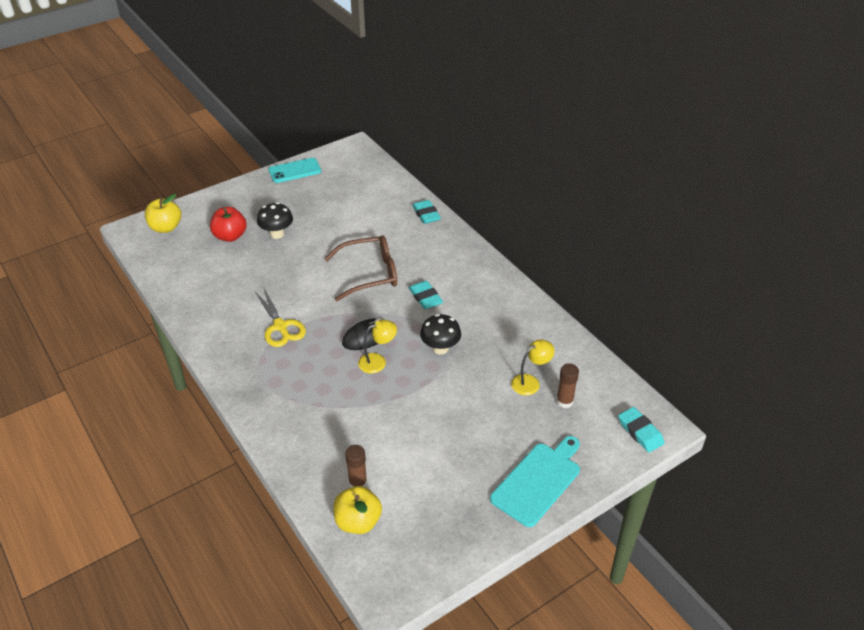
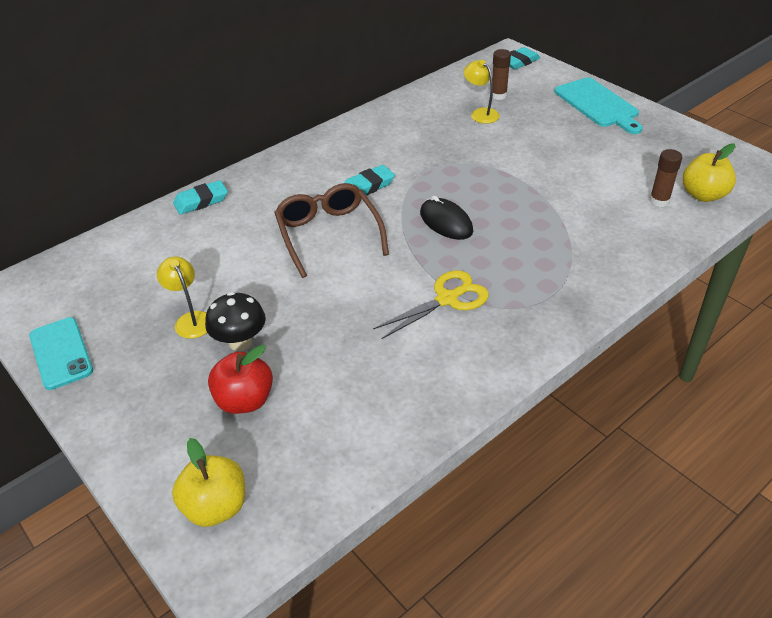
camera: 95 degrees left, 0 degrees up
(378, 361) = (484, 209): yellow lamp -> yellow lamp (191, 319)
(440, 348) = (450, 168): black mushroom -> none
(538, 481) = (598, 104): turquoise cutting board -> turquoise cutting board turned 150 degrees counterclockwise

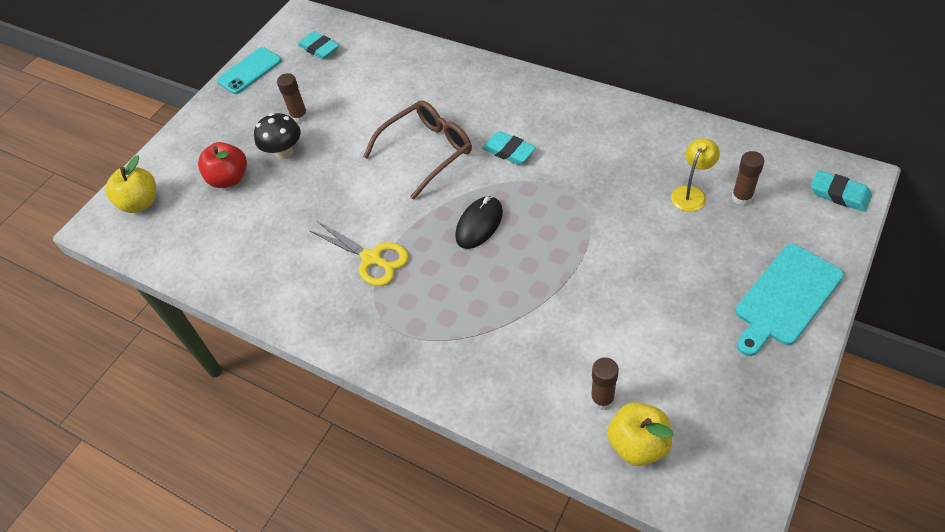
camera: 75 degrees right, 10 degrees up
(191, 319) = (299, 116): yellow lamp -> brown glue stick
(201, 201) = (437, 59): turquoise eraser -> turquoise eraser (319, 48)

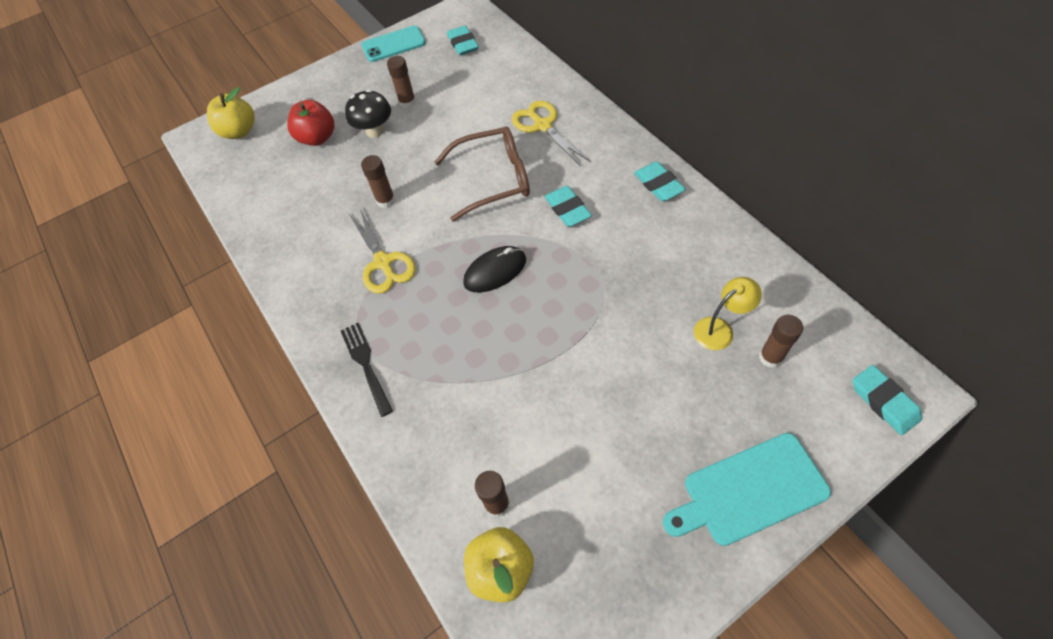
camera: 25 degrees right, 5 degrees up
(337, 207) = (386, 200): none -> brown glue stick
(415, 347) = (366, 365): none -> black fork
(442, 92) = (543, 126): none -> yellow scissors
(573, 103) = (658, 184): none -> turquoise eraser

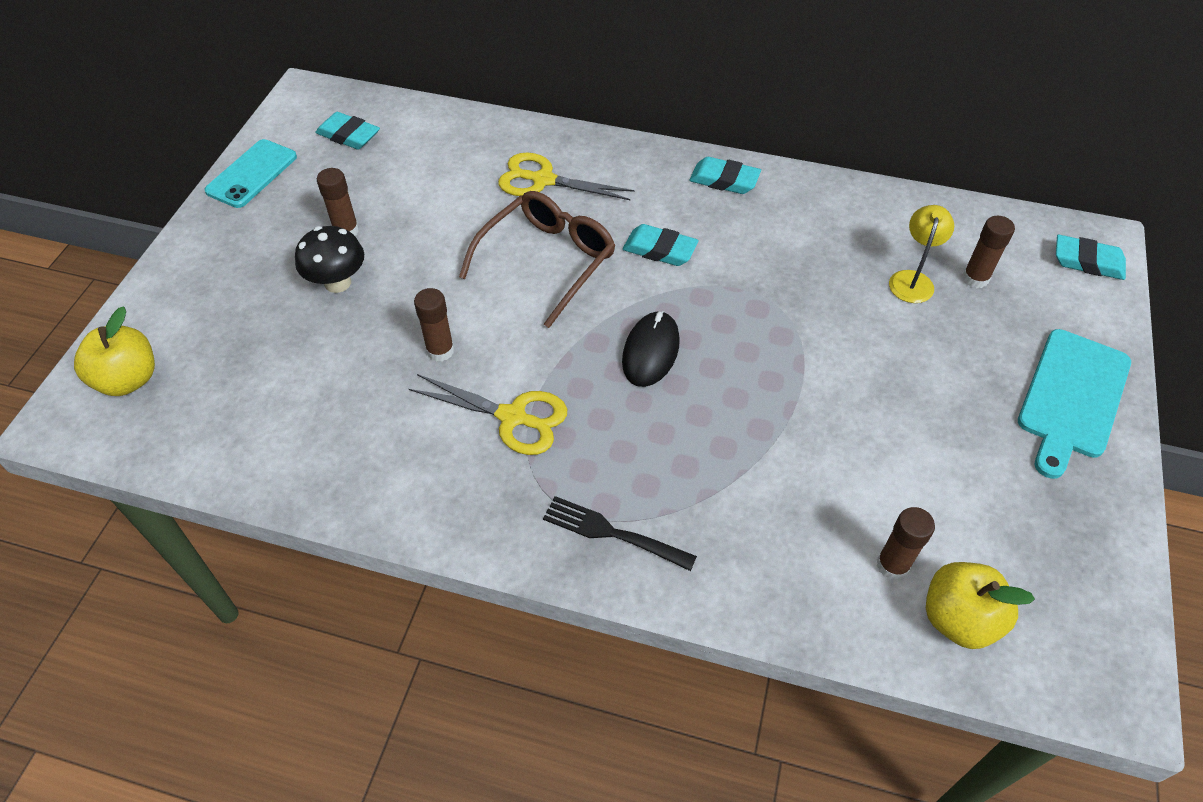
camera: 45 degrees left, 5 degrees down
(317, 138) = (263, 329): red apple -> none

